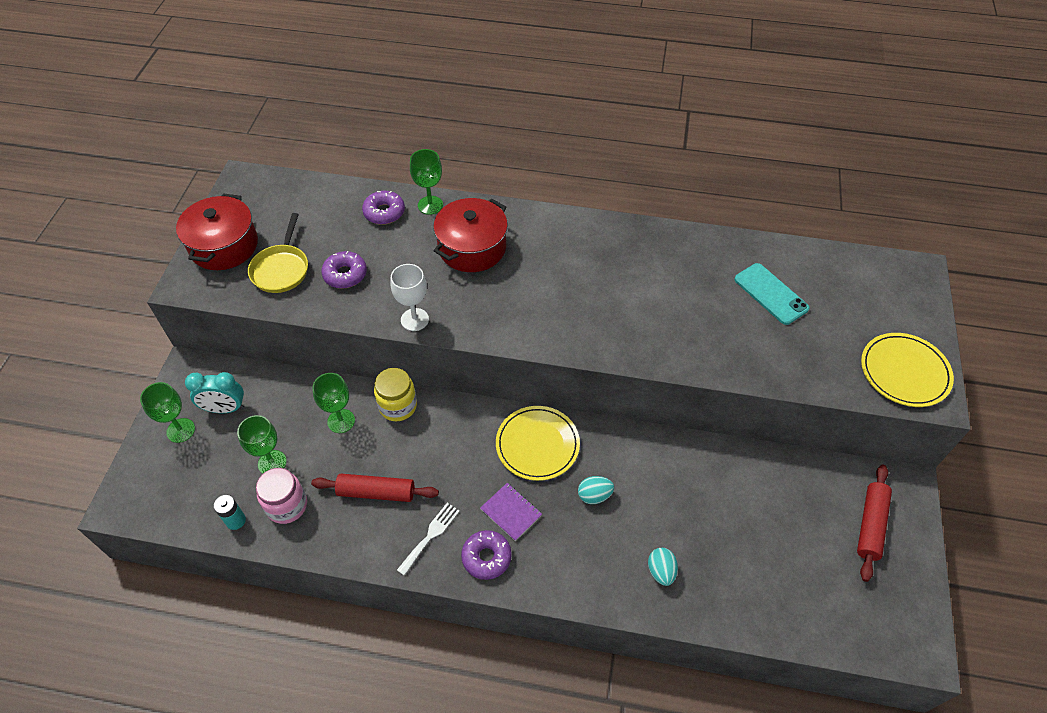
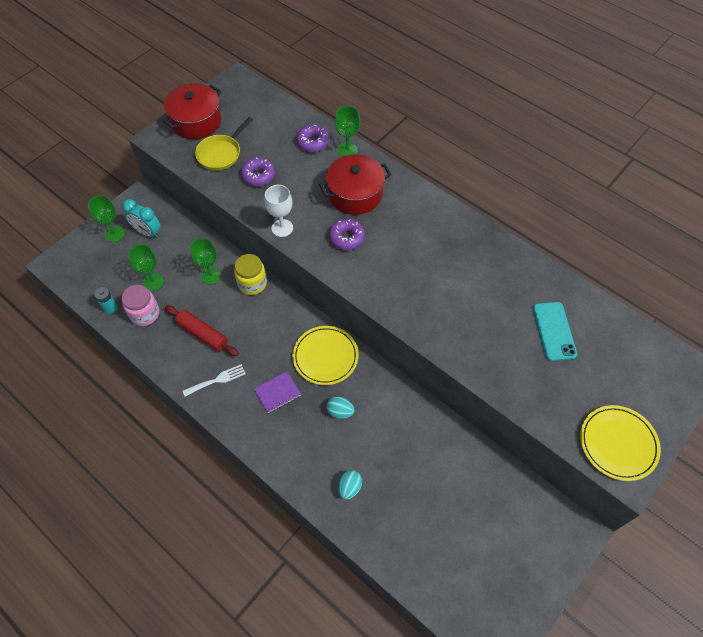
camera: 30 degrees right, 5 degrees up
(486, 557) = (242, 413): purple donut -> purple donut (346, 238)
(511, 512) = (277, 393): purple notebook -> purple notebook turned 75 degrees clockwise
(870, 525) = (527, 543): red rolling pin -> none

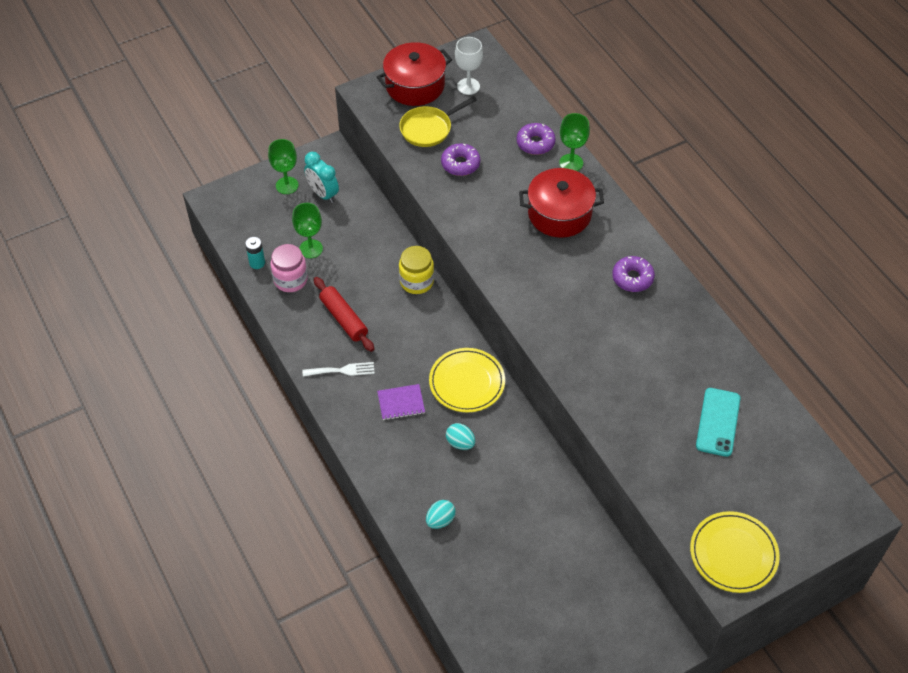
camera: 20 degrees right, 5 degrees down
(211, 276) = (374, 260): green goblet -> none
(282, 228) = (464, 228): white goblet -> white goblet (468, 86)
(346, 238) = (530, 258): purple donut -> purple donut (632, 278)

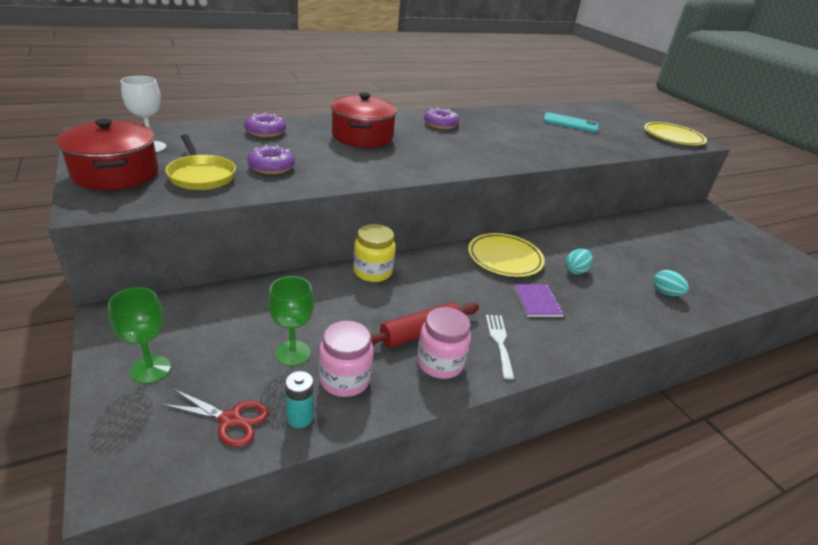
camera: 90 degrees left, 20 degrees down
(253, 232) = (230, 419): none -> red scissors
(313, 332) = (440, 363): none -> pink jar
(323, 194) = (193, 332): turquoise clock -> none
(571, 163) = (301, 123): green goblet -> none

